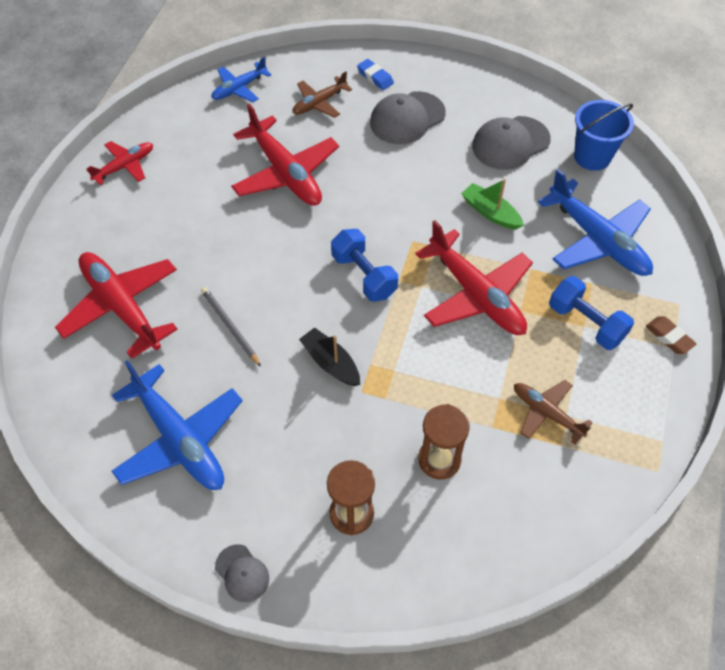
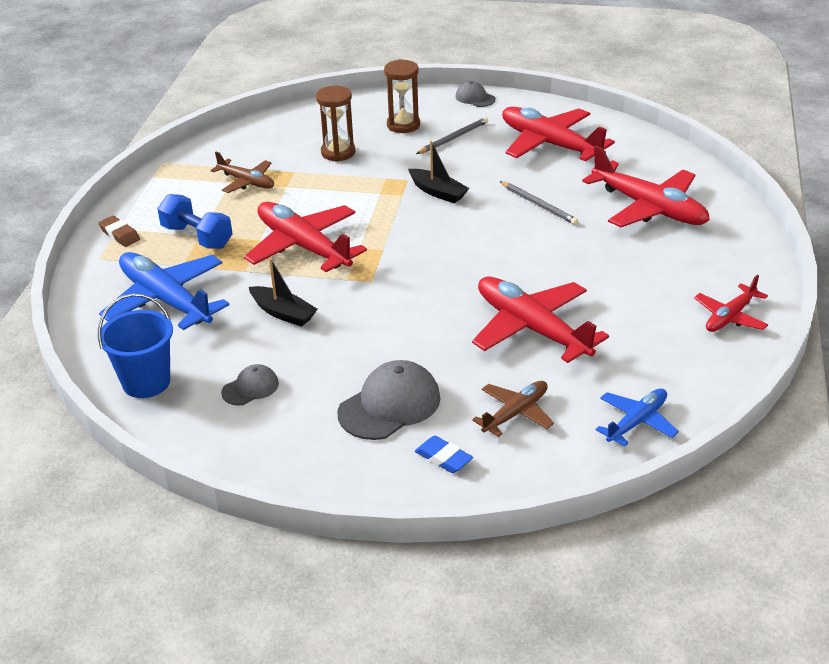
camera: 175 degrees right, 20 degrees down
(179, 438) = (550, 144): blue plane -> red plane
(292, 471) = (453, 138): none -> grey pencil
(364, 275) = (419, 250): blue dumbbell -> none
(490, 212) = (283, 313): green boat -> black boat
(510, 143) = (250, 388): grey cap -> grey cap, size x0.55

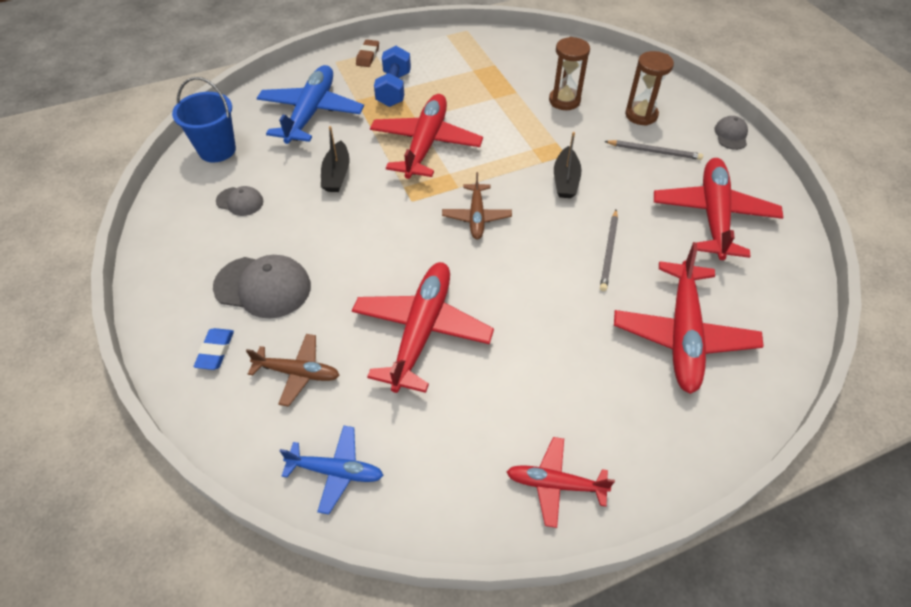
camera: 55 degrees right, 15 degrees up
(246, 182) = (480, 77): brown plane -> brown plane (476, 216)

